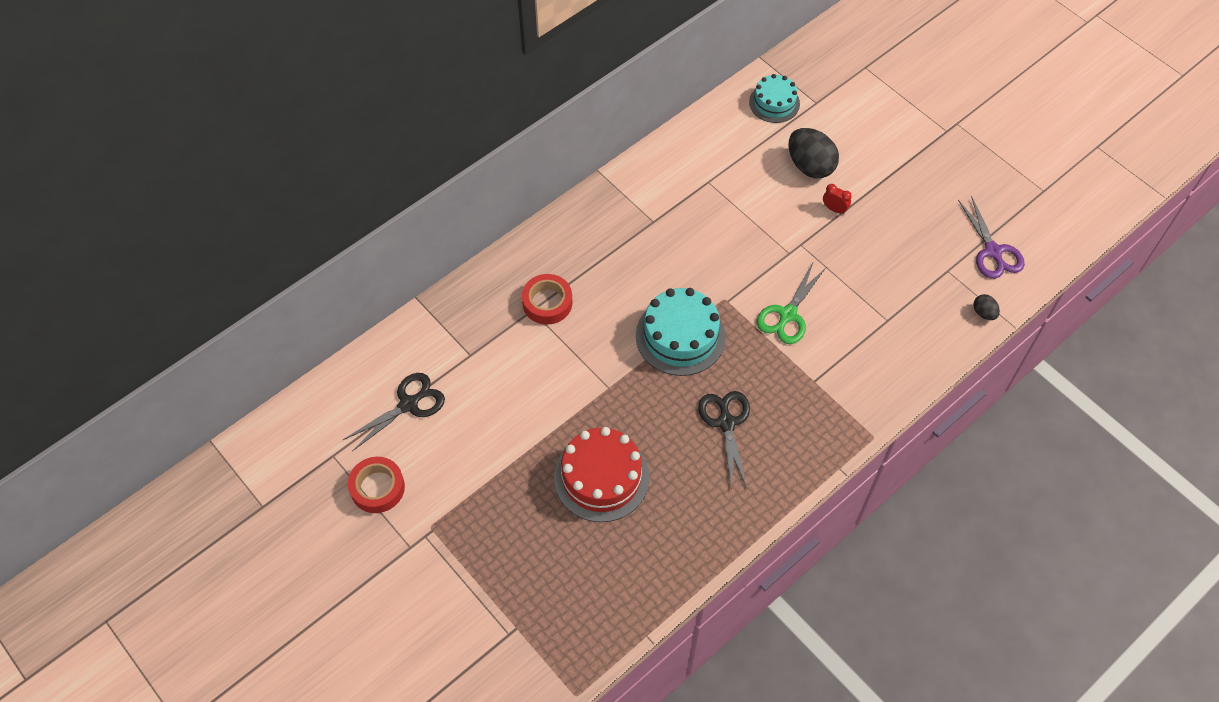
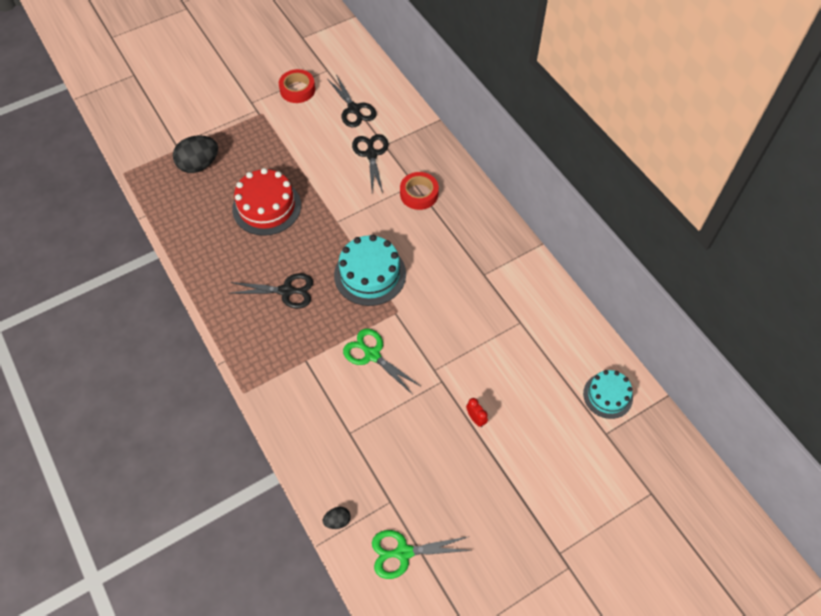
camera: 100 degrees right, 0 degrees up
(489, 368) = (371, 154): none -> black scissors
(810, 166) = (528, 409): black egg -> black egg (199, 165)
(834, 209) = (476, 419): red clock -> red clock turned 75 degrees counterclockwise
(993, 252) = (403, 552): purple scissors -> green scissors

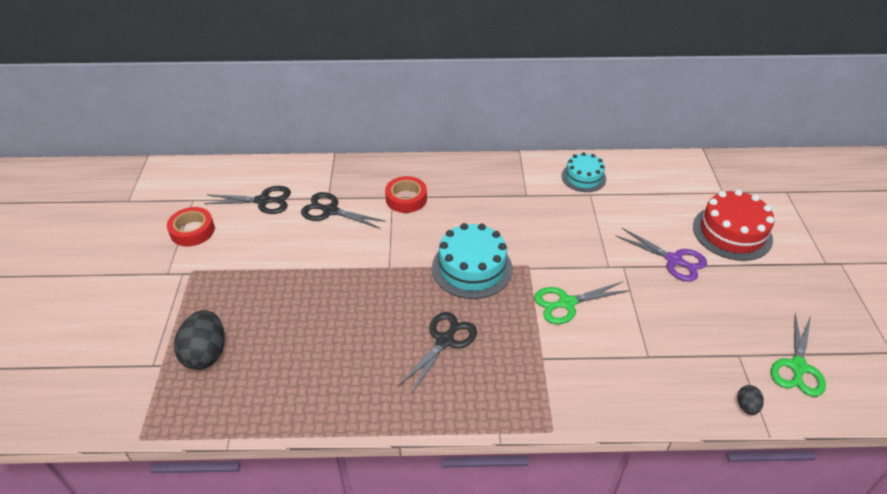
camera: 60 degrees left, 15 degrees down
(266, 207) = (322, 315): red cake -> red cake (732, 232)
(476, 419) = (674, 260): red clock -> purple scissors
(608, 395) = (688, 177): turquoise cake -> turquoise cake (583, 177)

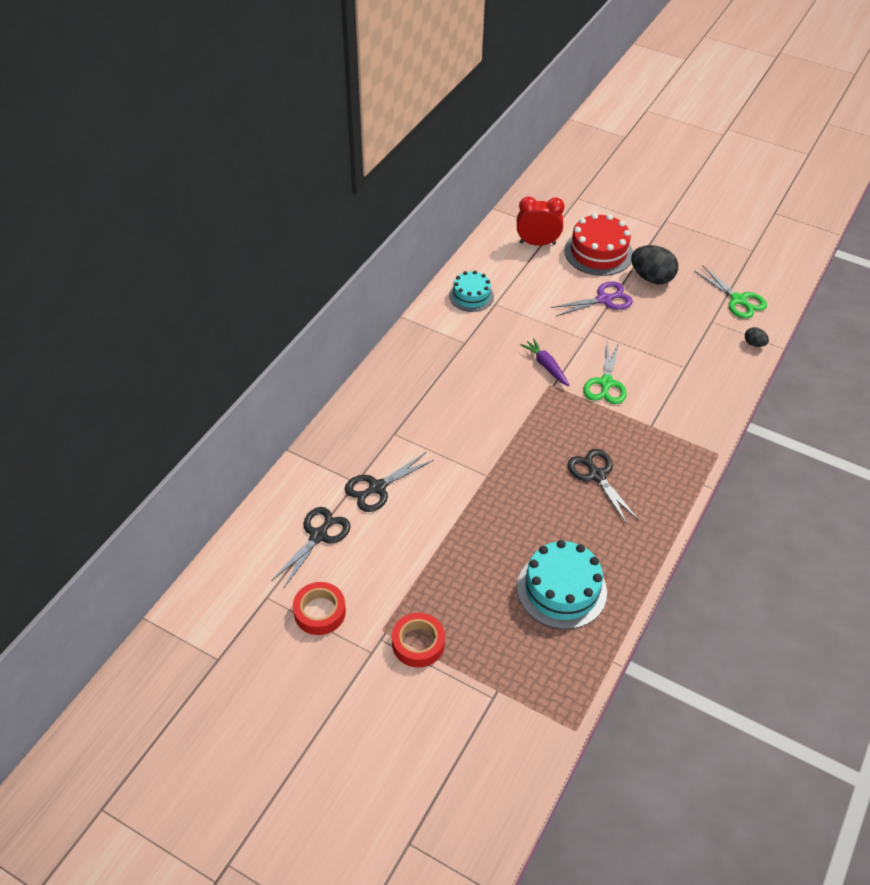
camera: 60 degrees left, 5 degrees up
(206, 353) = (505, 650): black egg -> black egg (651, 278)
(406, 199) = (404, 424): red tape -> red tape (418, 643)
(472, 268) = (527, 421): turquoise cake -> turquoise cake (561, 589)
(548, 254) = (546, 366): none -> purple carrot
(694, 190) = (537, 243): none -> red clock

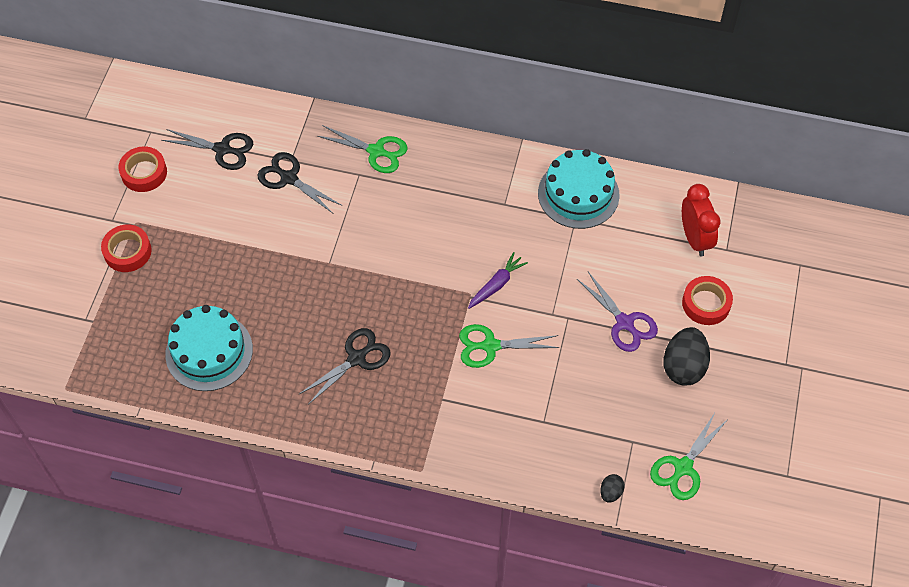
camera: 75 degrees right, 10 degrees up
(372, 415) = (376, 151): none -> green scissors
(471, 296) = (578, 194): turquoise cake -> turquoise cake, size x1.59
(598, 252) = (706, 304): red cake -> red tape

